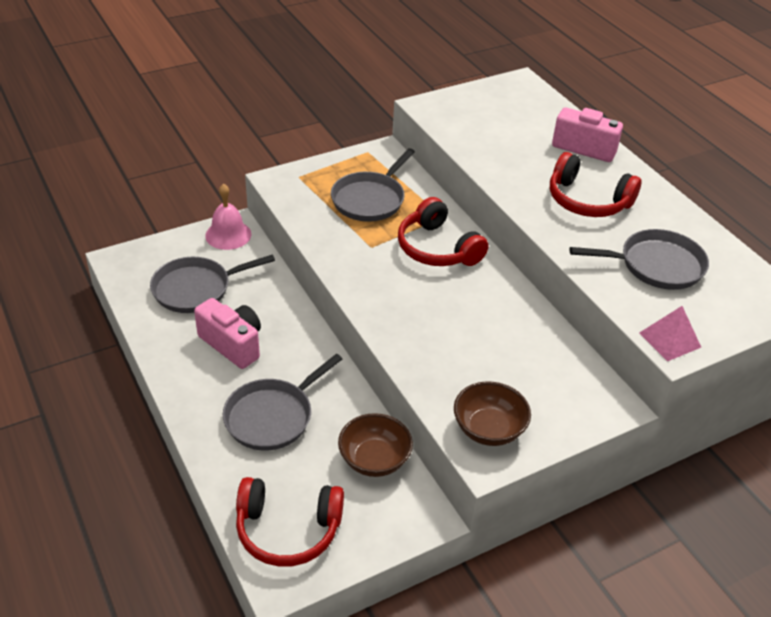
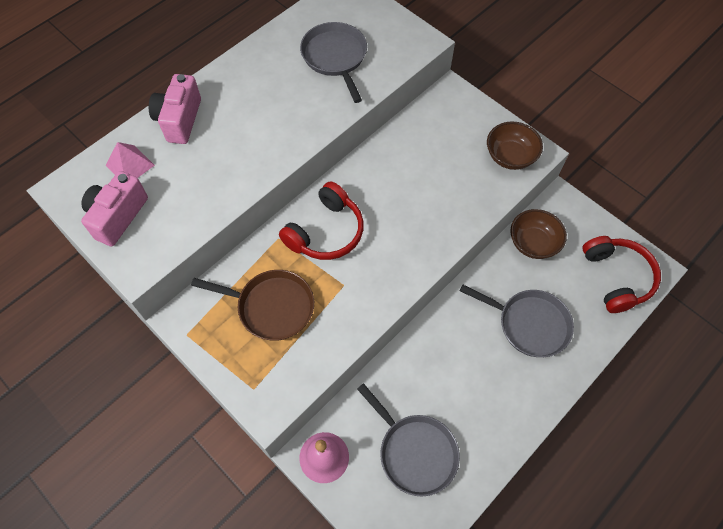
camera: 105 degrees left, 20 degrees up
(233, 344) = (469, 386): pink camera -> pink camera (117, 216)
(370, 199) = (271, 307): grey pan -> brown pan
(587, 201) = (265, 108): red headphones -> none
(670, 340) = (416, 44): pink pyramid -> pink pyramid (130, 165)

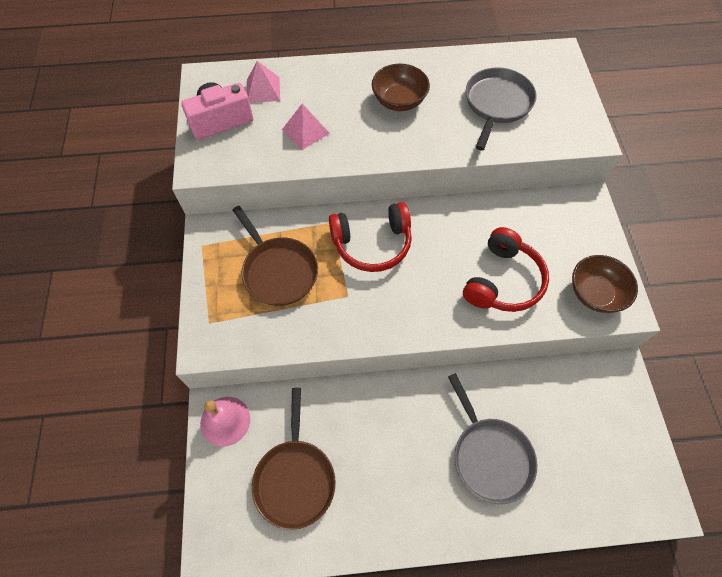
camera: 40 degrees right, 0 degrees up
(179, 120) = (328, 79): pink camera -> none
(202, 176) = (305, 131): none -> pink pyramid
(414, 452) = (295, 478): grey pan -> brown pan
(533, 243) = (558, 388): brown bowl -> brown bowl (399, 101)
(617, 277) = (616, 483): red headphones -> red headphones (503, 281)

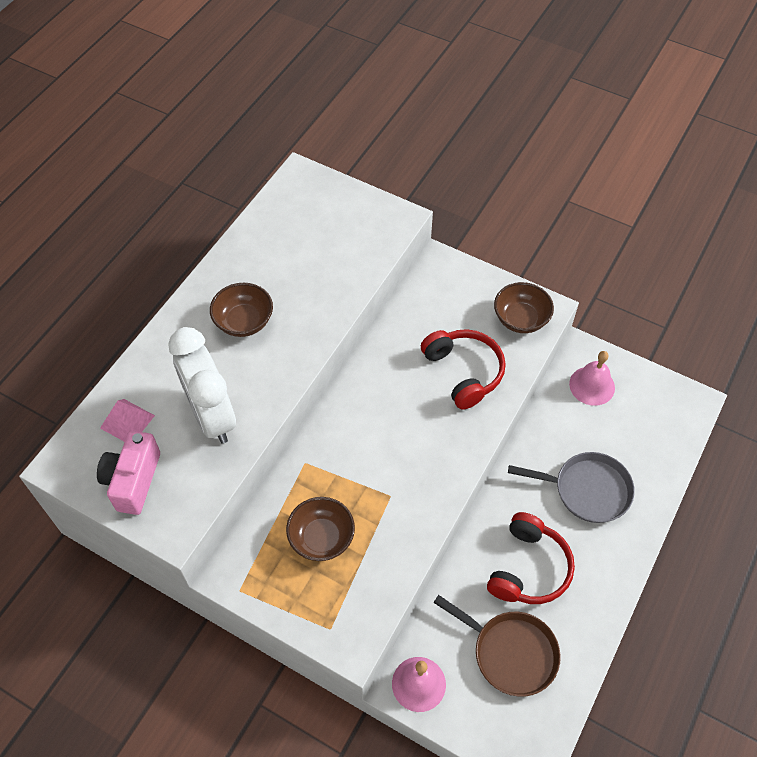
camera: 55 degrees left, 5 degrees down
(278, 271) = (321, 538): brown pan -> brown bowl
(305, 131) = (211, 415): pink pyramid -> white clock
(372, 244) = (354, 444): red headphones -> red headphones (529, 568)
(497, 104) = (312, 254): grey pan -> none
(595, 399) = (592, 385): none -> pink bell

